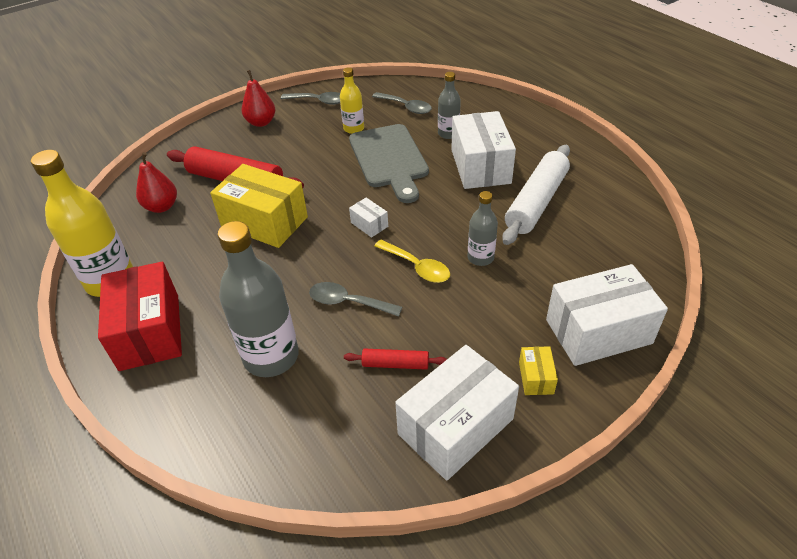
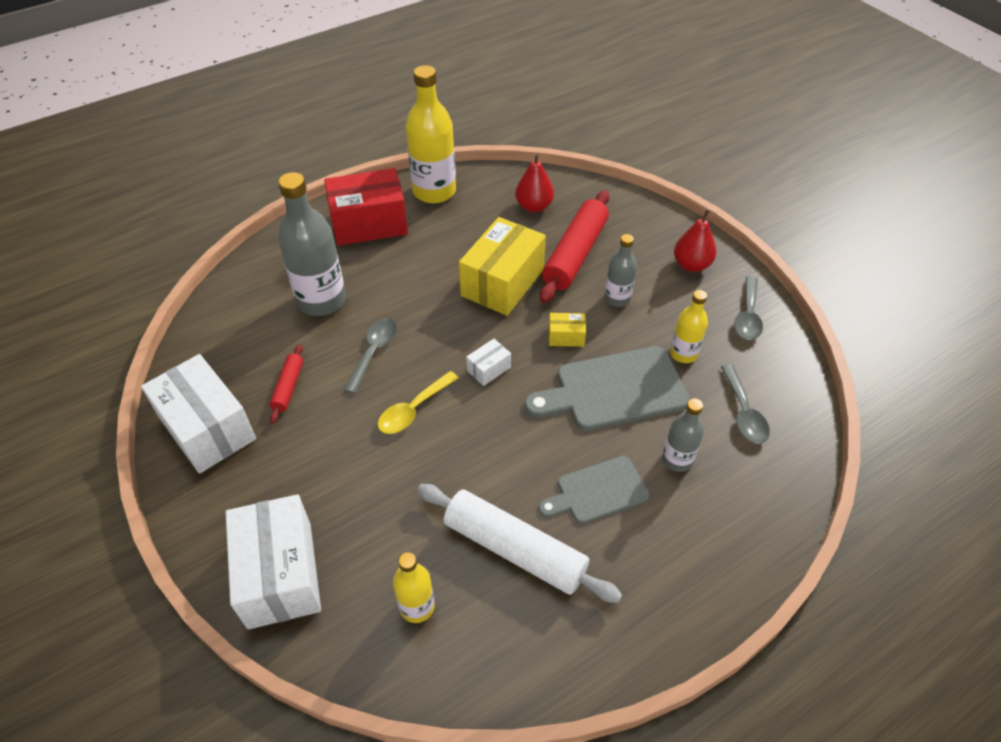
camera: 90 degrees right, 5 degrees up
(406, 107) = (744, 412): grey spoon -> grey spoon turned 45 degrees counterclockwise
(480, 166) = (597, 491): white box -> grey cutting board
(480, 258) = (418, 471): grey bottle -> grey bottle (617, 298)
(536, 378) = (238, 500): yellow box -> yellow box (566, 336)
(596, 247) = (417, 606): none -> yellow bottle

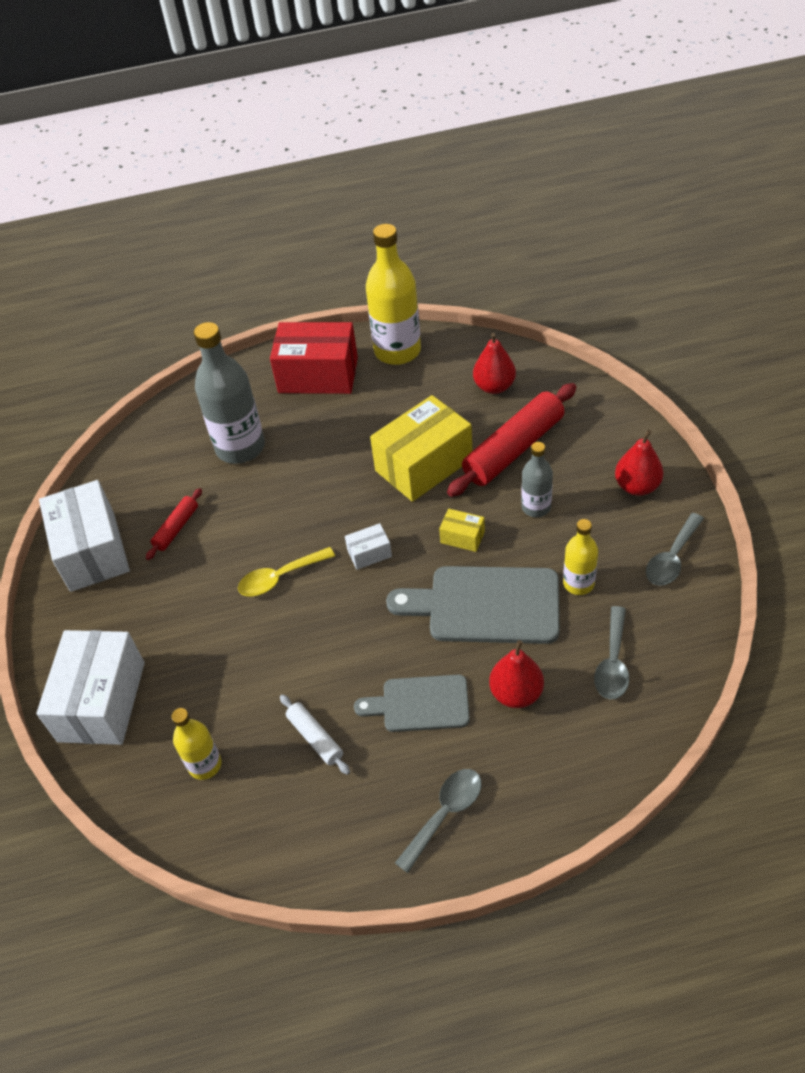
camera: 25 degrees right, 0 degrees up
(374, 352) = (267, 511): grey spoon -> grey spoon (445, 814)
(515, 549) = (315, 738): white rolling pin -> white rolling pin, size x0.49
(677, 459) = (516, 693): grey bottle -> red pear

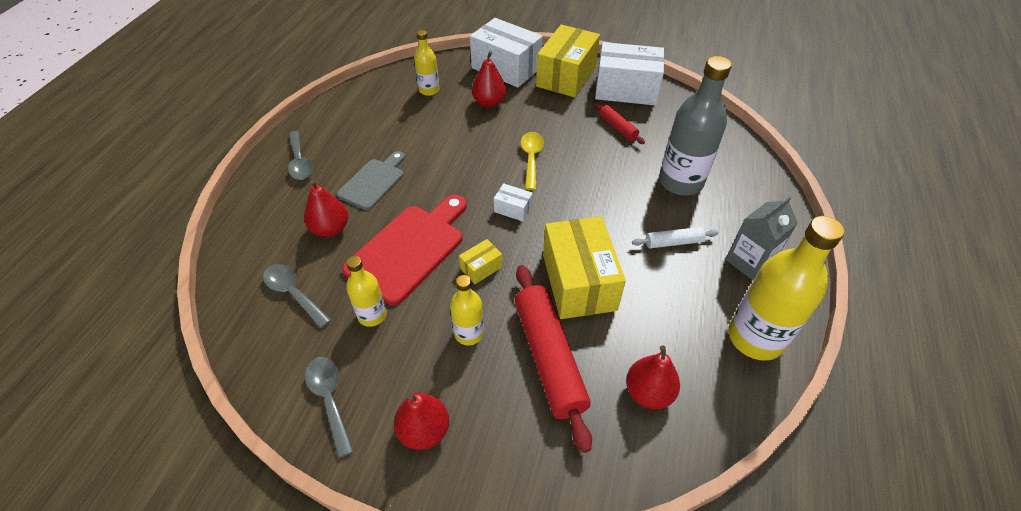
camera: 115 degrees right, 0 degrees up
(90, 623) = (566, 76): none -> yellow box
(195, 676) = (489, 102): none -> red pear
(315, 738) = (400, 132): white rolling pin -> white rolling pin (673, 242)
(318, 375) = (749, 261): red box -> grey carton
(369, 553) = (513, 209): white box -> white box turned 75 degrees counterclockwise
(485, 605) = (409, 249): grey cutting board -> red cutting board
(536, 507) = (469, 333): grey bottle -> yellow bottle

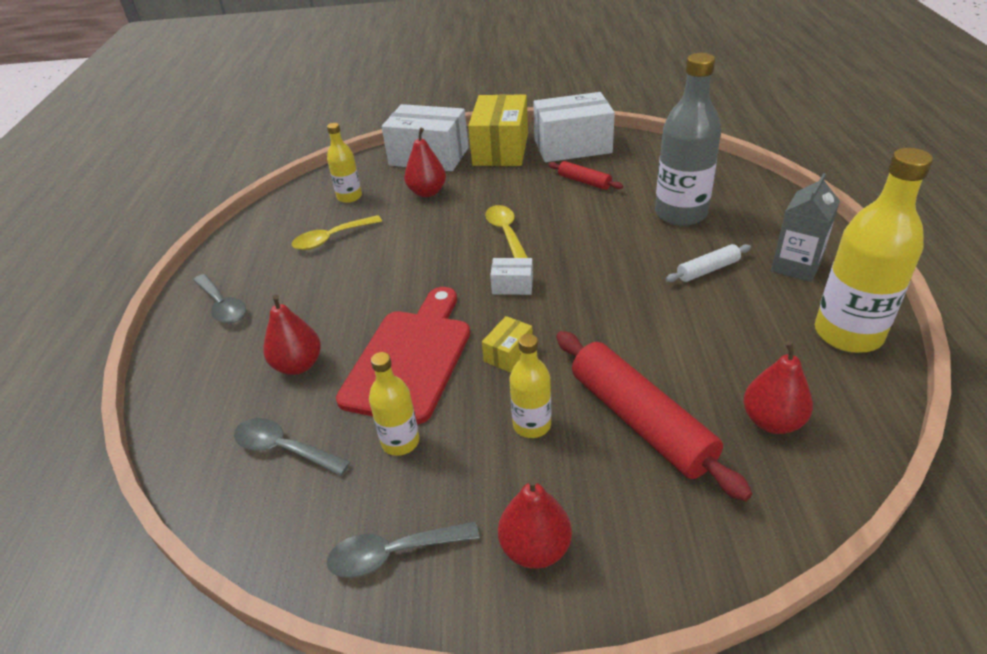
camera: 15 degrees left, 10 degrees down
(329, 399) = (393, 554): grey spoon -> grey spoon turned 60 degrees counterclockwise
(373, 182) = (328, 302): grey cutting board -> none
(399, 125) = (331, 239): none -> yellow spoon
(579, 282) = (629, 335): yellow box -> none

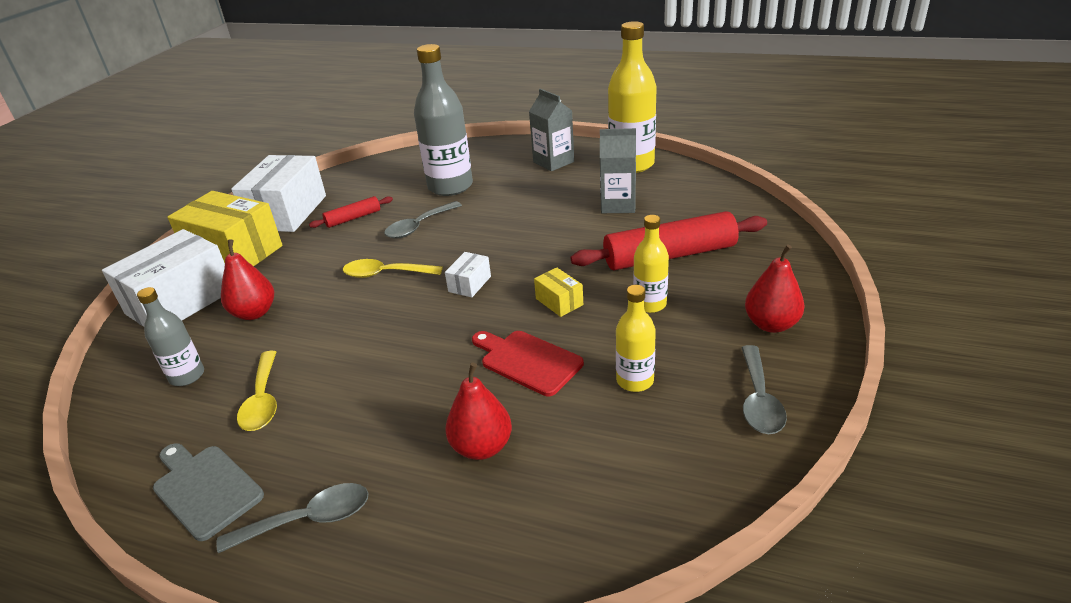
camera: 70 degrees left, 5 degrees down
(247, 252) = (205, 488): none -> grey cutting board
(283, 449) = (606, 467): grey spoon -> grey spoon (419, 226)
(349, 197) = (187, 376): yellow bottle -> grey bottle
(410, 359) = (527, 361): red cutting board -> red cutting board, size x0.62
(707, 270) = (529, 193): white rolling pin -> none
(730, 347) = (618, 205): none -> grey carton
(772, 421) = (693, 208): red pear -> none

